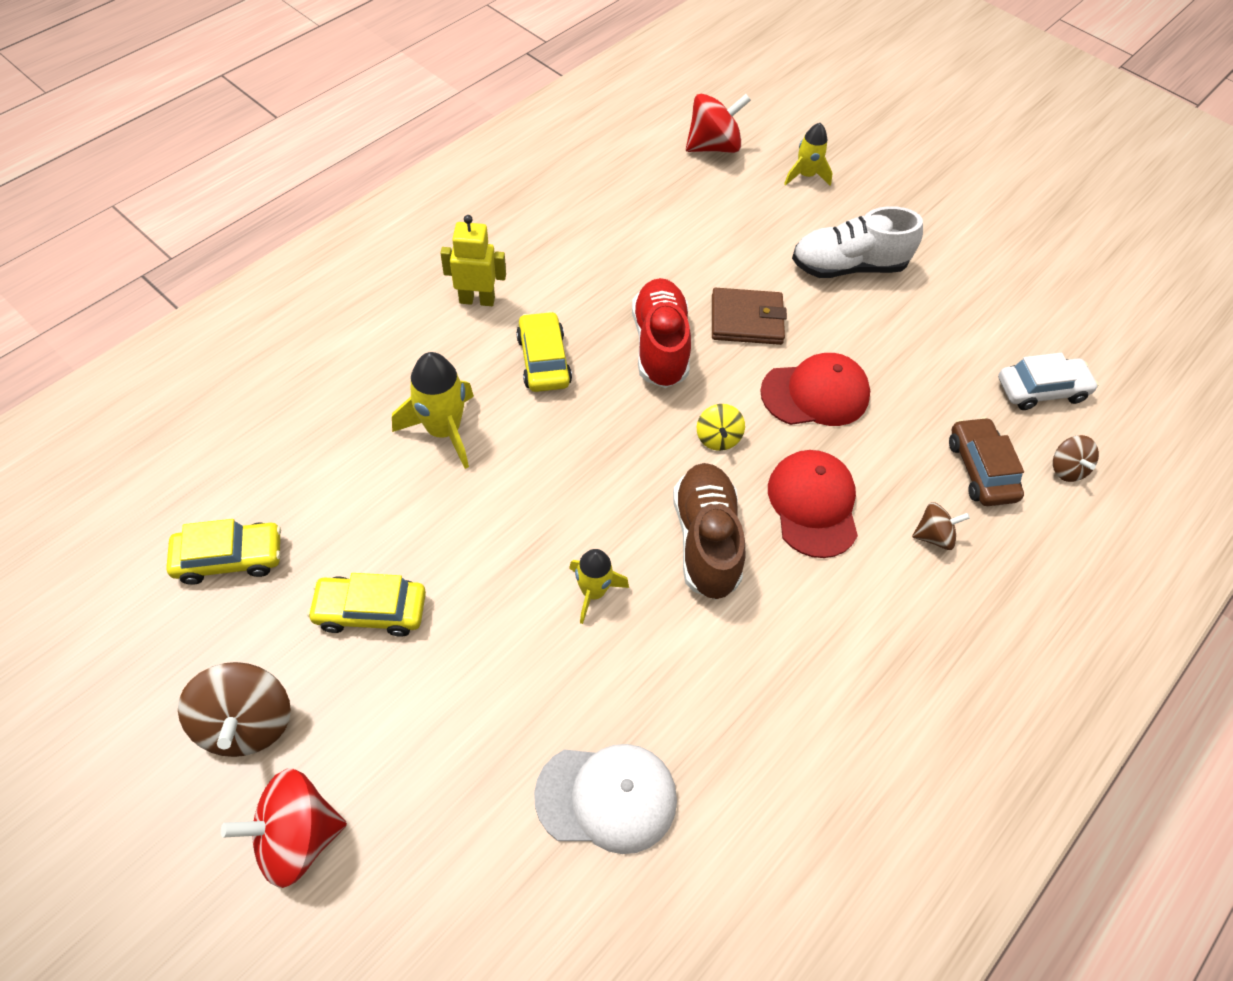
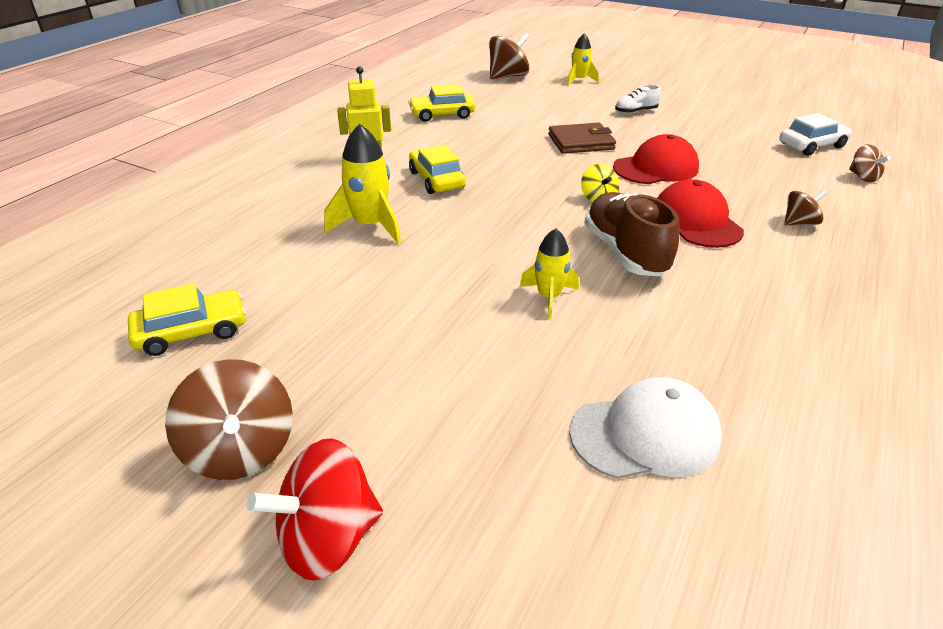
camera: 10 degrees left, 20 degrees down
(371, 611) = (346, 344): yellow car -> yellow car (442, 115)
(660, 346) = (524, 161): red shoe -> none
(713, 146) = (508, 76): red spinning top -> brown spinning top
(848, 266) = (635, 112): white shoe -> white shoe, size x0.52
(980, 469) = (804, 186): brown car -> none

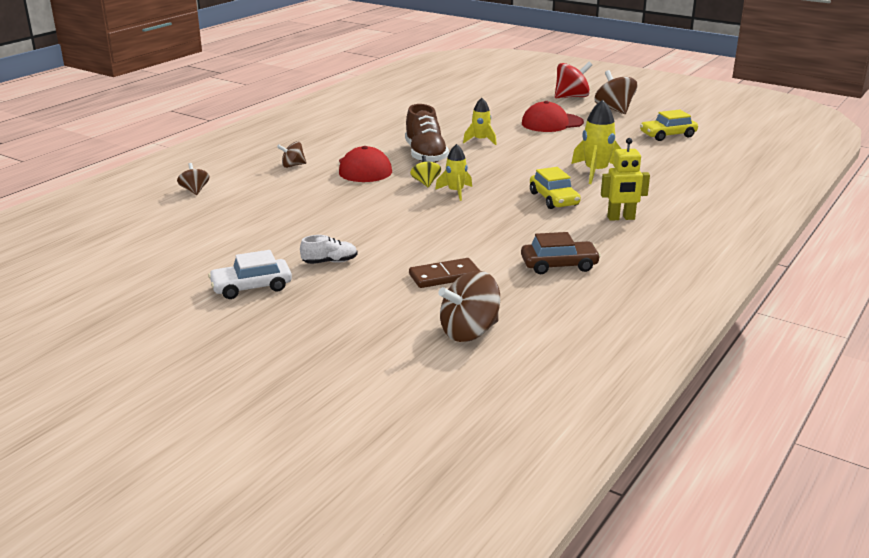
camera: 175 degrees left, 10 degrees down
(442, 115) = (559, 265): yellow car -> brown car
(536, 105) = (444, 276): none -> brown domino
(579, 80) = (367, 319): yellow rocket -> yellow rocket (455, 192)
(581, 142) = (414, 227): brown wallet -> none
(645, 434) = (454, 108): white cap -> none
(655, 168) = (361, 202): red cap -> red cap (552, 123)
(811, 145) = (192, 217): white car -> white car (251, 287)

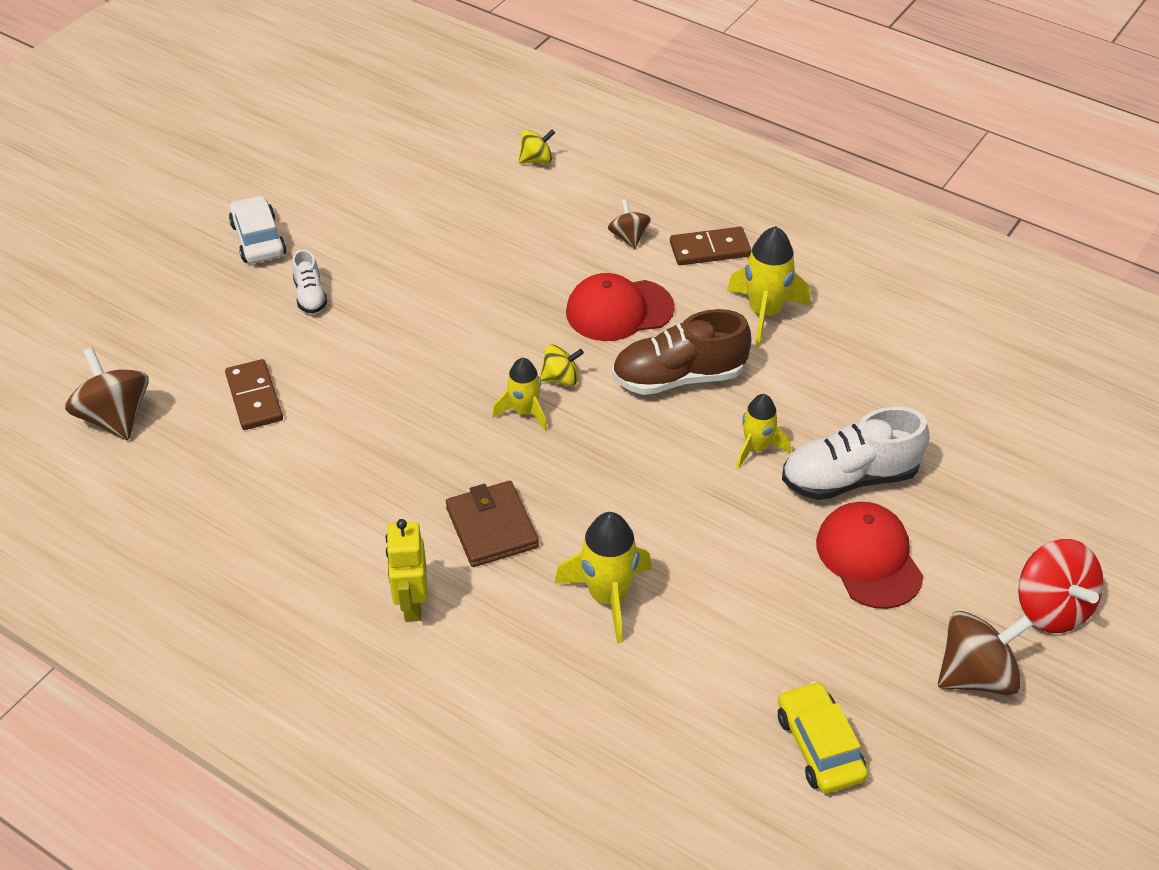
camera: 90 degrees right, 20 degrees up
(195, 191) = (536, 160): brown spinning top -> yellow spinning top
(311, 146) = (710, 249): none -> brown domino
(372, 136) = (765, 313): none -> yellow rocket
(499, 124) = (849, 478): none -> white shoe
(554, 199) = (492, 527): yellow car -> brown wallet
(559, 265) = (265, 513): brown car -> none

